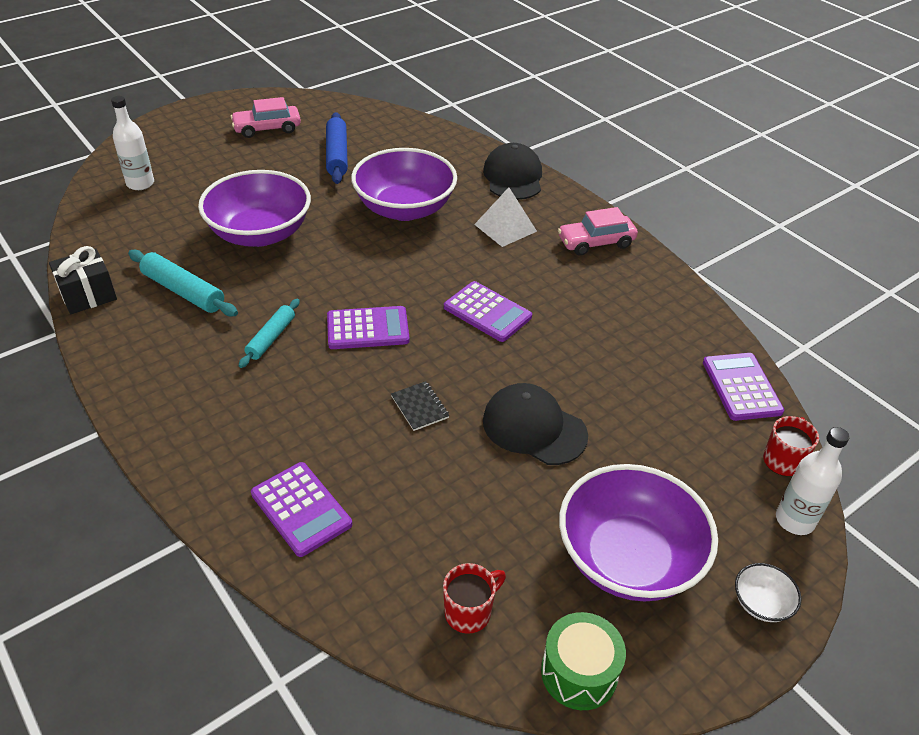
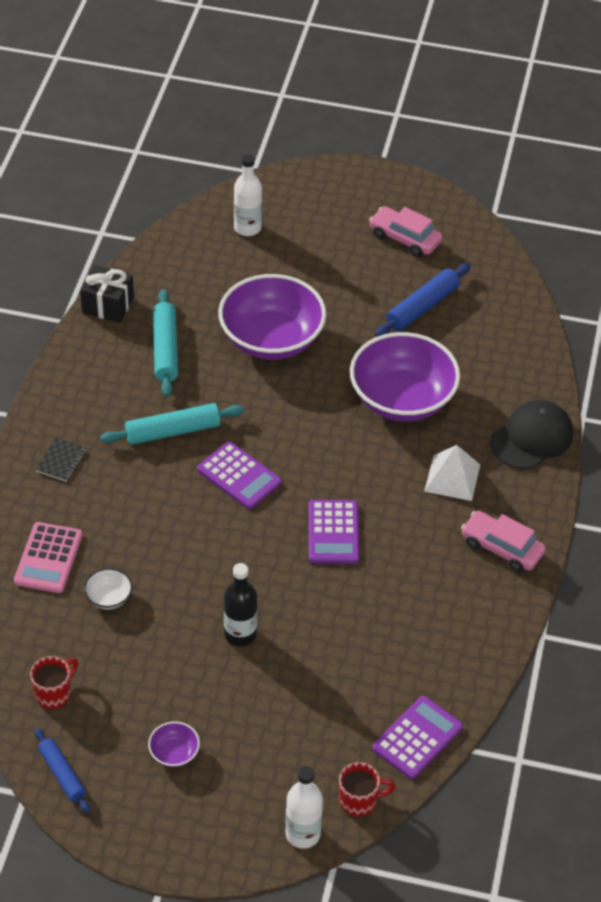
camera: 50 degrees right, 5 degrees up
(271, 338) = (172, 431): turquoise rolling pin -> turquoise rolling pin, size x1.51
(301, 509) = (48, 558): purple calculator -> pink calculator
(420, 407) = (194, 558): black notebook -> black notebook (61, 461)
(469, 612) = (54, 693): red mug -> red mug turned 60 degrees counterclockwise
(534, 428) = (240, 634): black cap -> black bottle
(579, 672) = (62, 774): green drum -> blue rolling pin
(628, 558) = (174, 753): purple bowl -> purple bowl, size x0.41
(761, 603) = (206, 846): white bowl -> white bowl (108, 597)

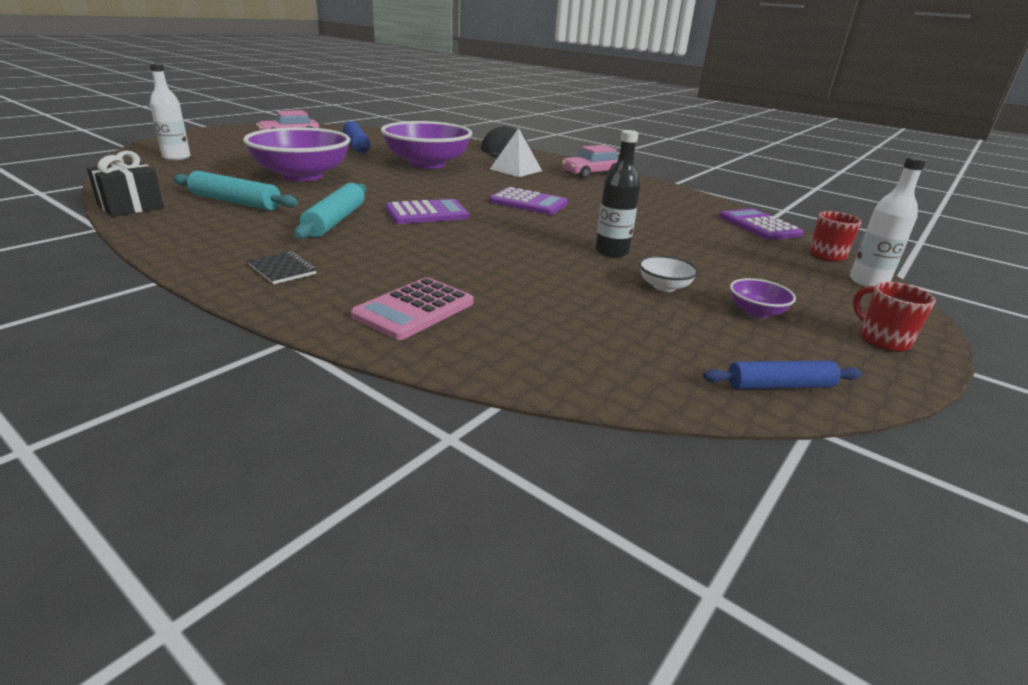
camera: 65 degrees left, 20 degrees down
(48, 558) = (414, 309): pink calculator -> pink calculator turned 90 degrees clockwise
(54, 693) = (636, 358): red mug -> red mug (882, 340)
(108, 597) = (511, 293): white bowl -> white bowl (664, 286)

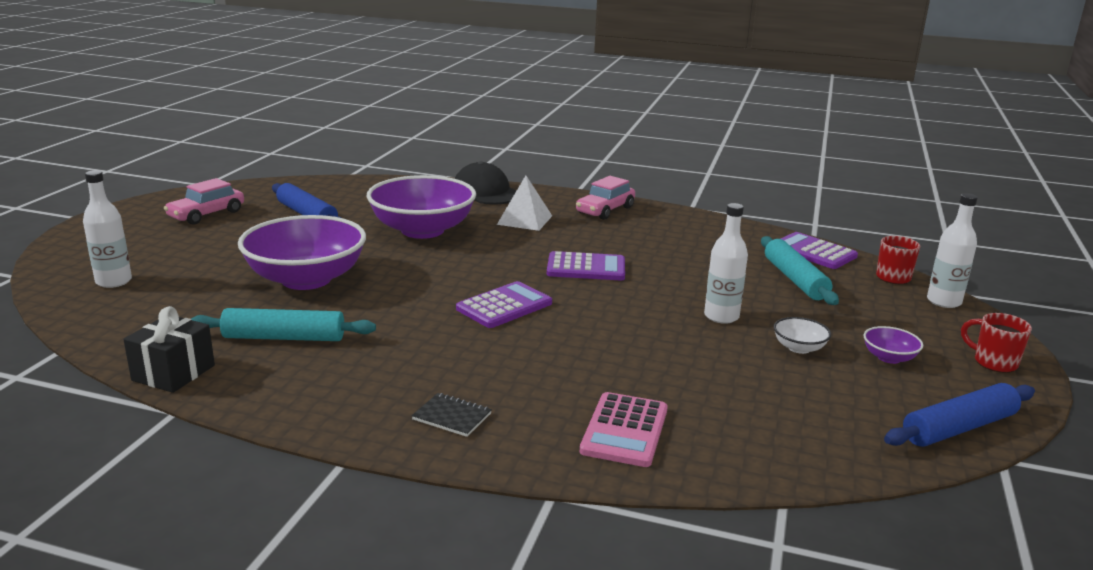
camera: 20 degrees left, 5 degrees down
(335, 221) = (424, 339): turquoise rolling pin -> turquoise rolling pin (794, 279)
(612, 252) = (721, 316): black bottle -> white bottle
(779, 385) = (958, 428): blue rolling pin -> blue rolling pin, size x1.51

